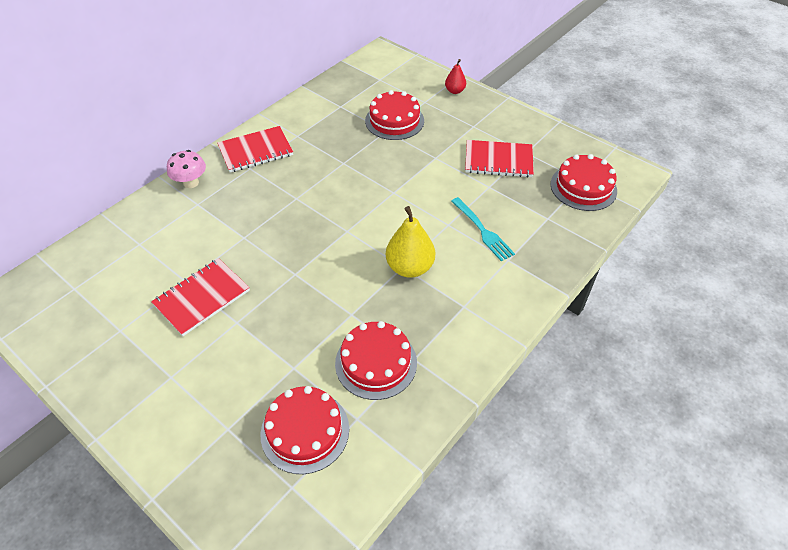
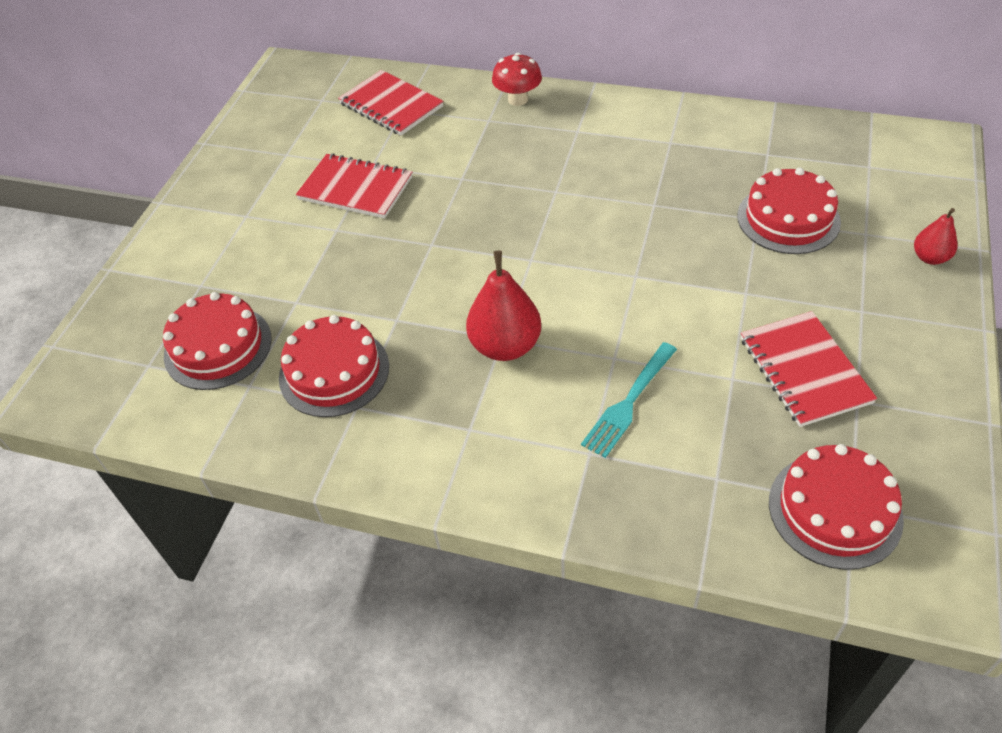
camera: 70 degrees right, 0 degrees up
(191, 183) = (518, 99): pink mushroom -> red mushroom
(255, 151) = (611, 121): red notebook -> red notebook (391, 105)
(410, 267) = (505, 346): yellow pear -> red pear

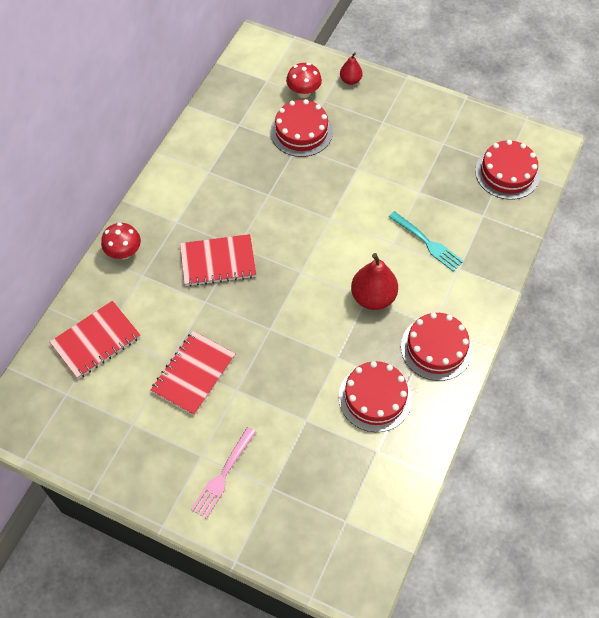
camera: 85 degrees left, 10 degrees up
(218, 347) = (337, 473): red cake -> red cake (436, 348)
(220, 239) = (223, 474): none -> pink fork
(804, 370) = (419, 159): red notebook -> red notebook (218, 261)
(869, 208) = (303, 92): none -> red mushroom

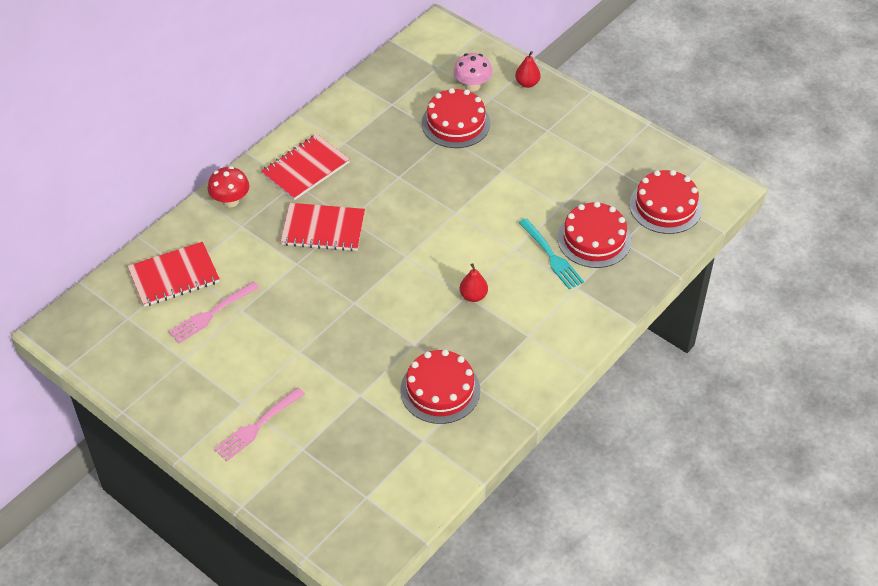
camera: 15 degrees right, 10 degrees down
(144, 370) = (212, 313): none -> pink fork
(193, 374) = (261, 327): red notebook -> red notebook (305, 169)
(303, 92) = (472, 86): red mushroom -> pink mushroom
(373, 297) = (473, 296): red pear -> red pear, size x0.56
(436, 348) = (523, 358): red cake -> red cake (594, 239)

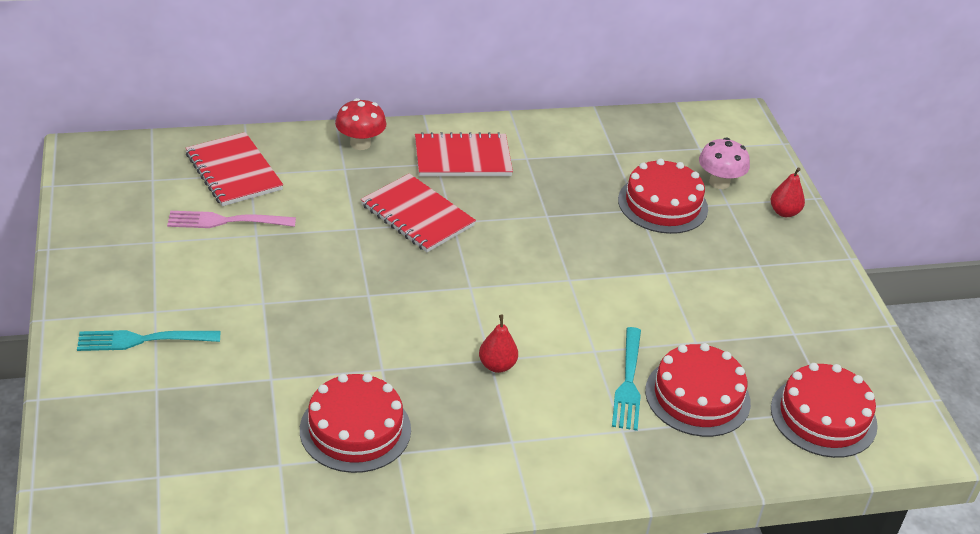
camera: 35 degrees right, 10 degrees down
(174, 276) = (234, 172): red notebook -> red notebook turned 45 degrees clockwise
(258, 425) = (144, 340): pink fork -> turquoise fork

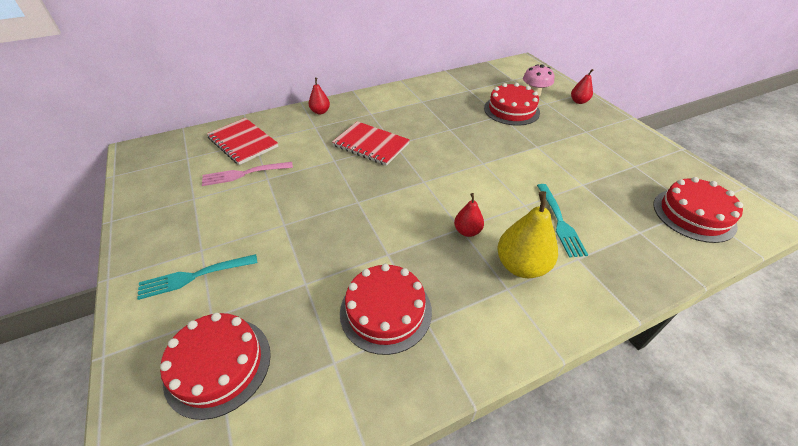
camera: 10 degrees left, 5 degrees up
(360, 143) = (320, 112): red mushroom -> red pear
(462, 158) = (385, 108): red notebook -> none
(544, 421) = (521, 266): none -> yellow pear
(697, 396) = (609, 220): red cake -> red cake (218, 365)

